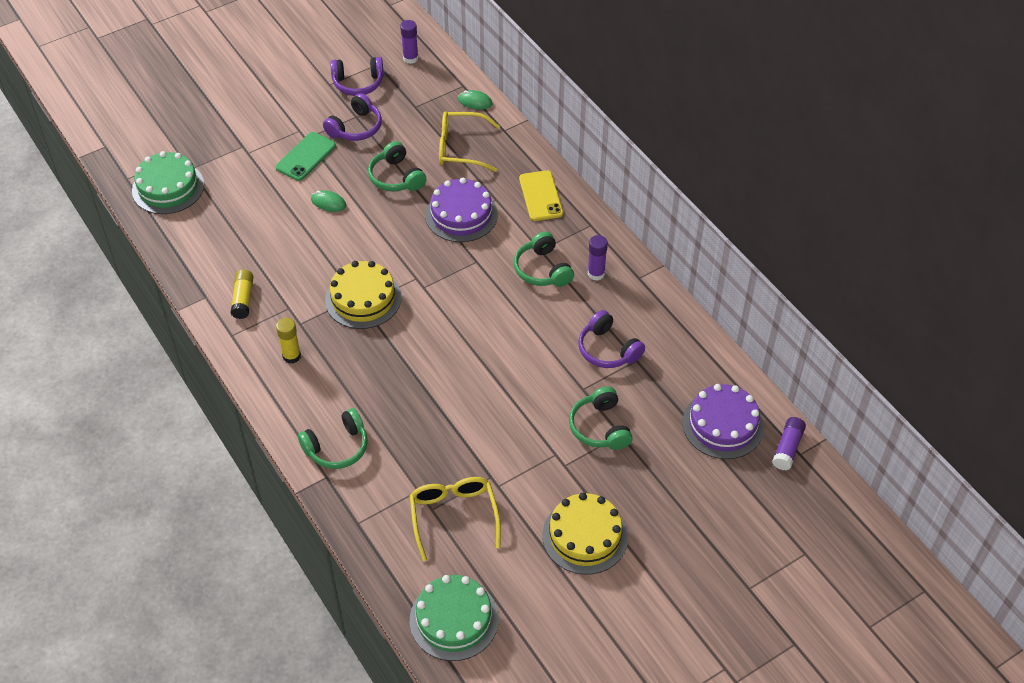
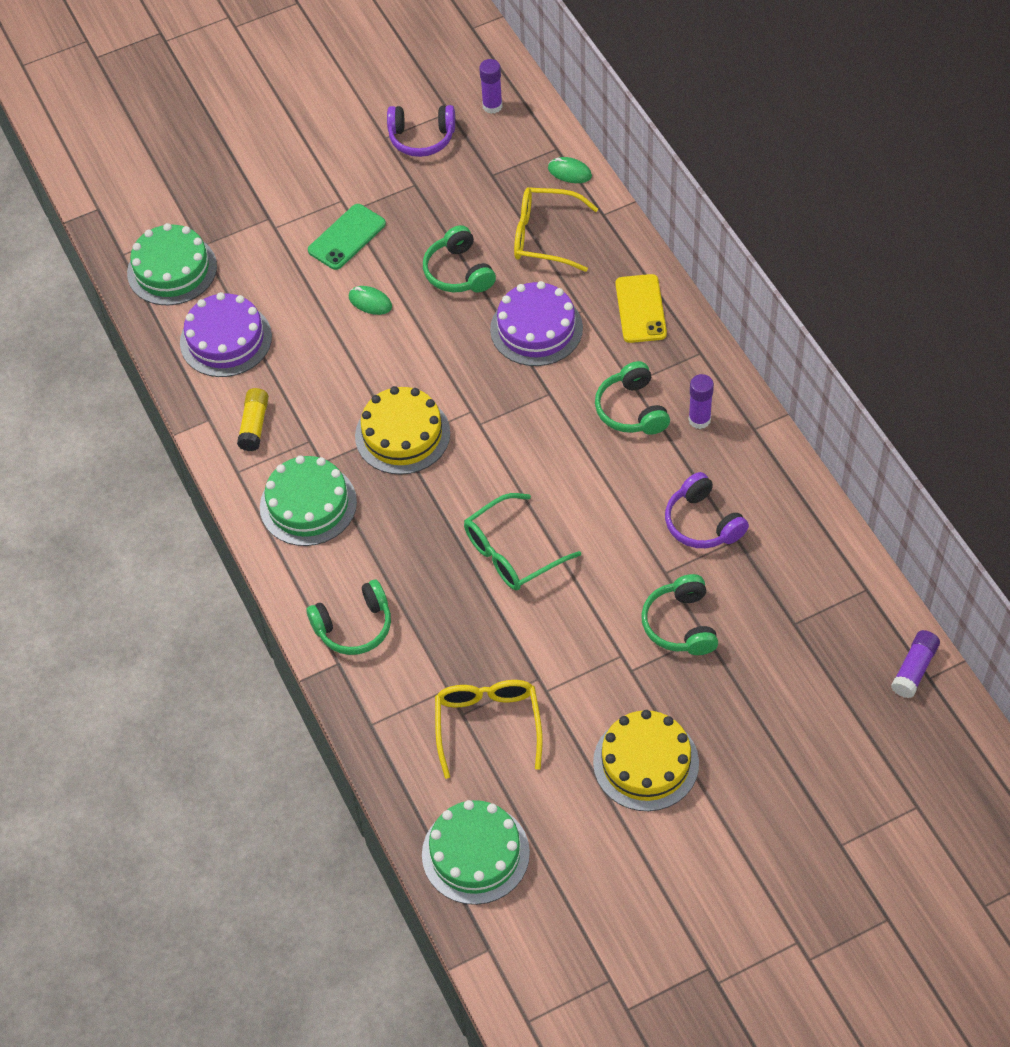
camera: 10 degrees right, 5 degrees up
(291, 356) = (308, 504): yellow glue stick -> green cake
(356, 127) = (413, 200): purple headphones -> none
(460, 381) = (513, 552): none -> green glasses
(723, 425) = (836, 632): purple cake -> purple cake (226, 339)

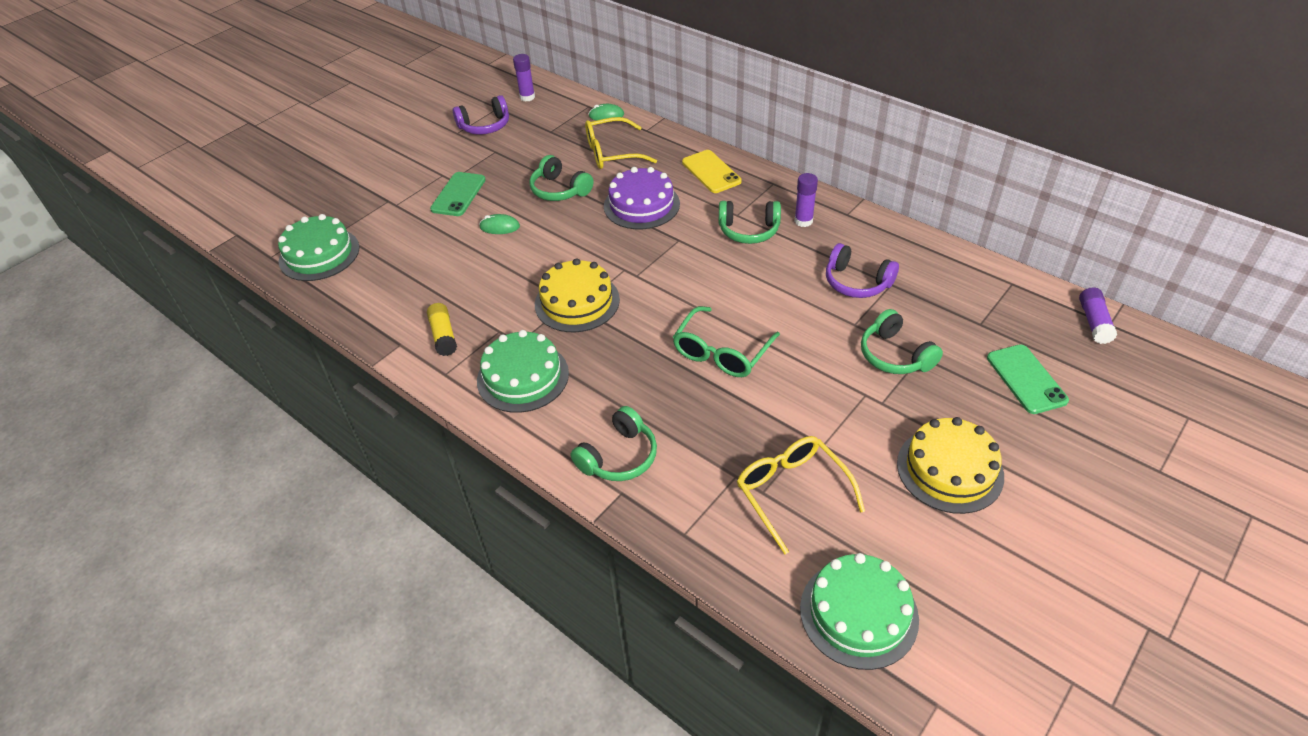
camera: 25 degrees left, 10 degrees down
(226, 339) = (388, 285): purple cake -> none
(632, 410) = (749, 230): green headphones -> green headphones turned 45 degrees counterclockwise
(791, 703) = (1026, 379): none -> green phone

